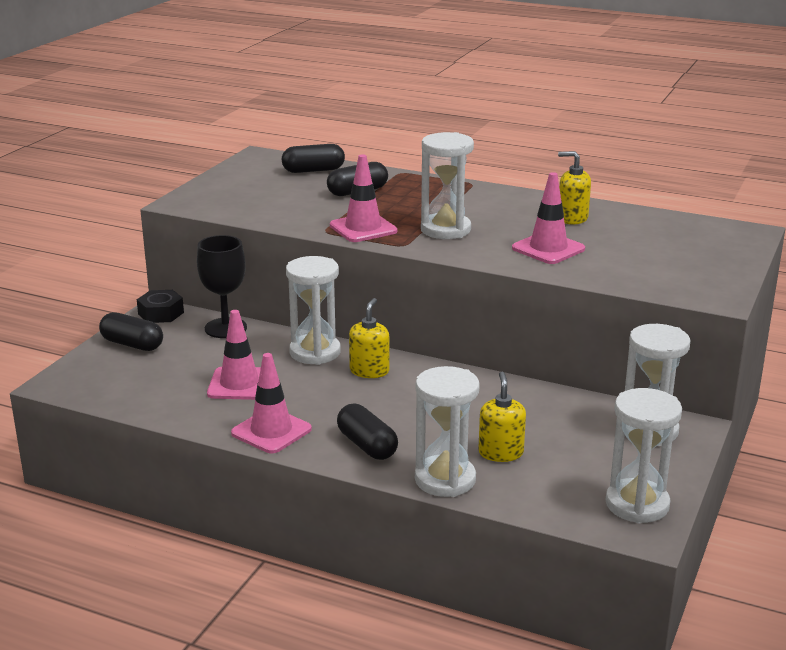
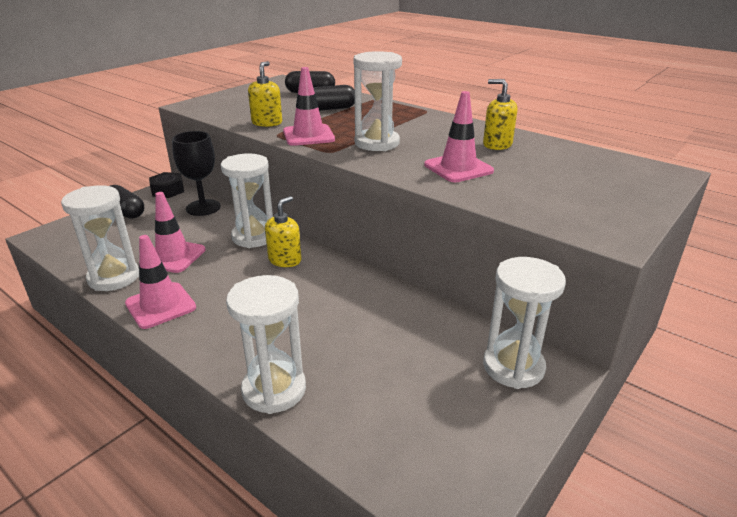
camera: 15 degrees right, 5 degrees up
(367, 445) = (229, 335): black capsule -> none
(500, 453) = (348, 367): yellow soap dispenser -> yellow soap dispenser (267, 123)
(637, 504) = (460, 467): white hourglass -> white hourglass (114, 277)

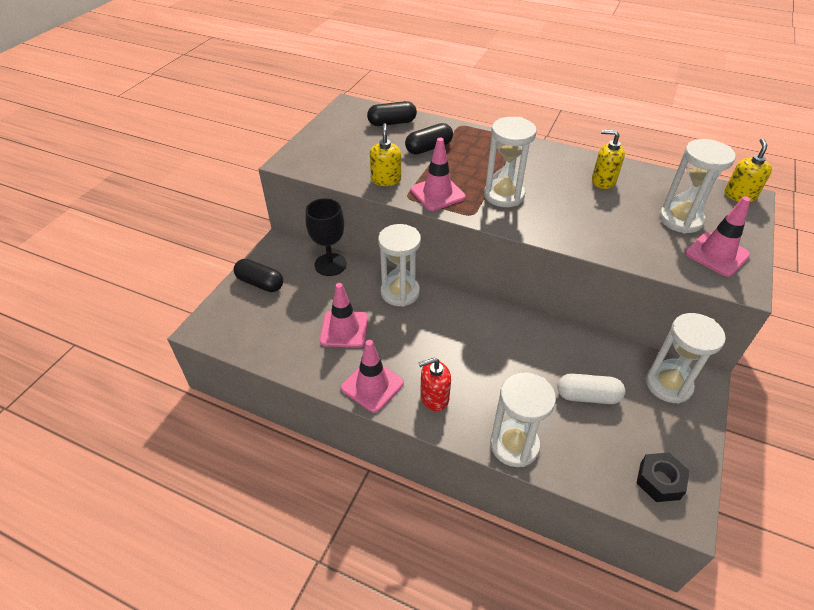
camera: 15 degrees left, 15 degrees up
(114, 277) = (309, 364): white hourglass -> white hourglass (680, 220)
(168, 190) = (281, 248): black nut -> black nut (659, 481)
(217, 327) = (434, 397): none -> red soap dispenser
(285, 260) = (443, 314): yellow soap dispenser -> yellow soap dispenser (739, 195)
(399, 359) = (587, 396): none -> white capsule
(458, 168) = (590, 219): pink traffic cone -> pink traffic cone (716, 254)

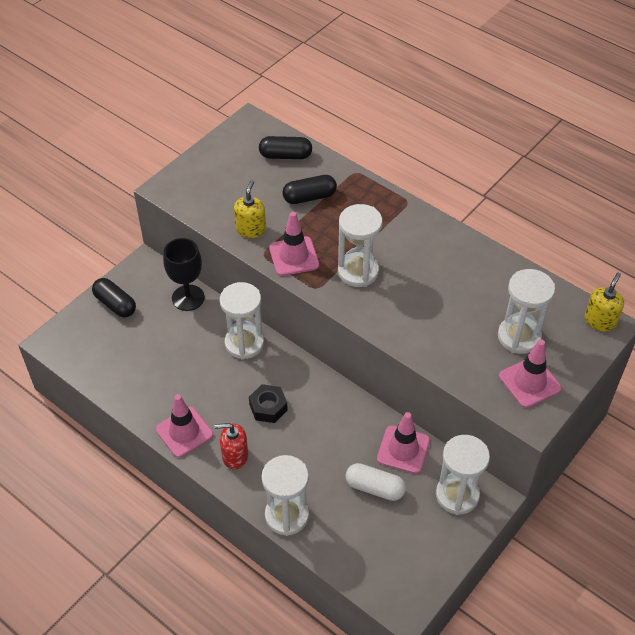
camera: 15 degrees right, 5 degrees up
(344, 329) = (178, 371): pink traffic cone -> pink traffic cone (403, 449)
(603, 181) = (467, 274): yellow soap dispenser -> none
(659, 481) = (399, 576): black nut -> black nut (268, 407)

